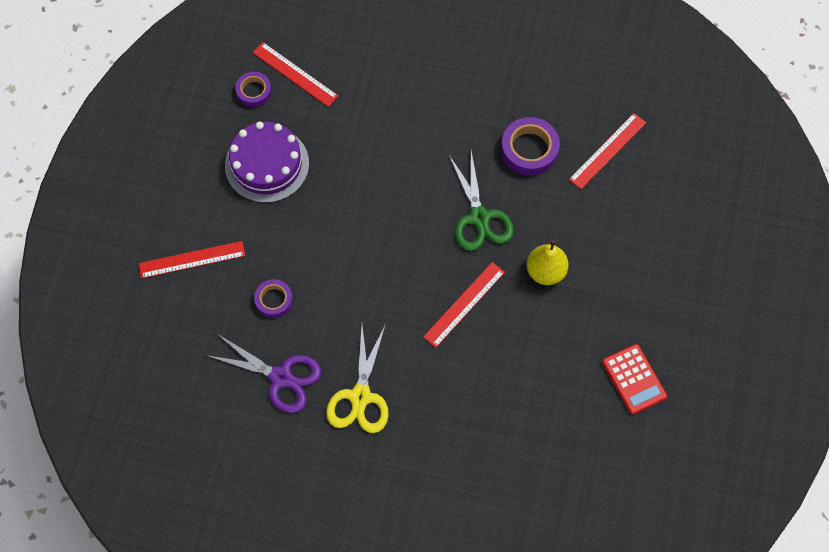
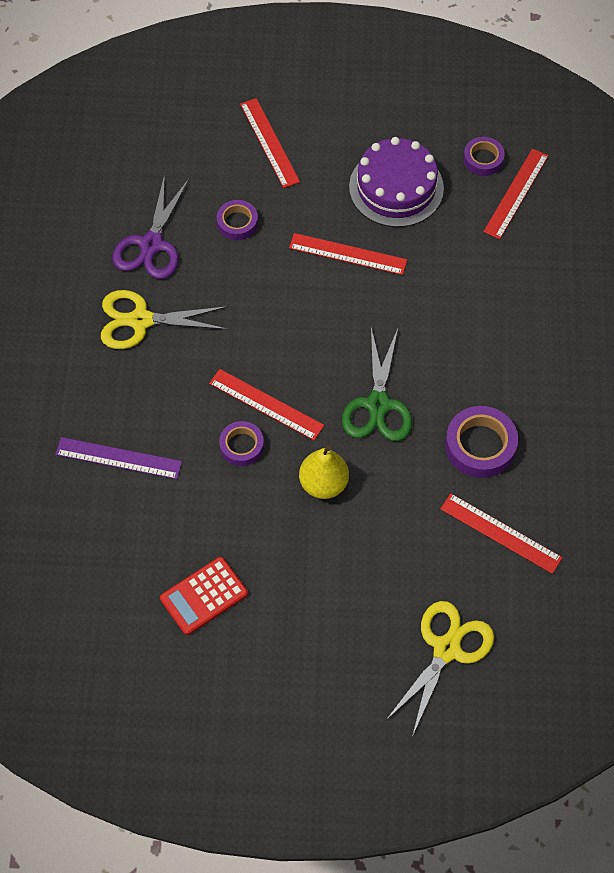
camera: 80 degrees right, 5 degrees down
(327, 215) = (348, 254): none -> red ruler
(479, 217) = (378, 405): green scissors -> green scissors turned 60 degrees counterclockwise
(496, 432) = (118, 458): none -> purple ruler
(500, 330) = (241, 446): none -> purple tape
(699, 207) = (446, 649): none -> yellow scissors

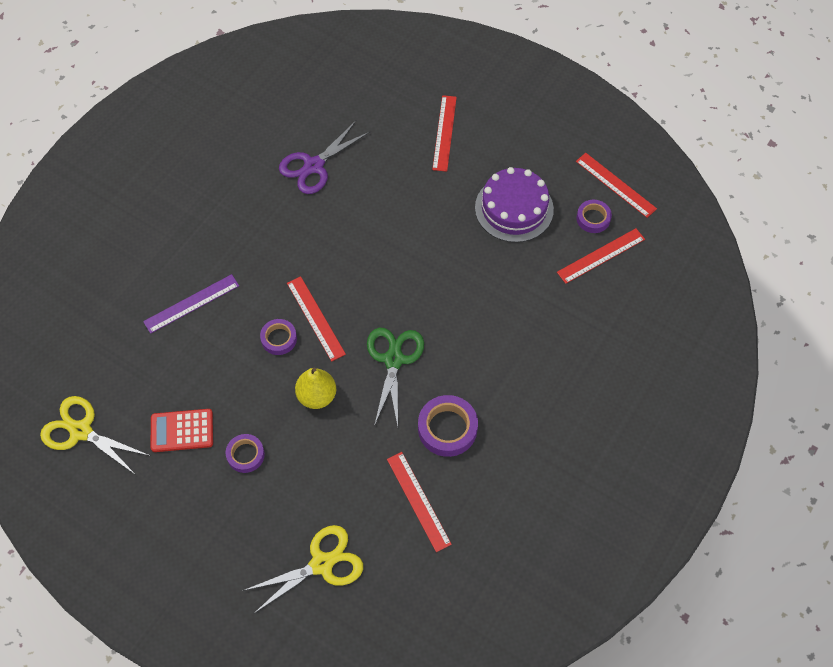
camera: 30 degrees right, 0 degrees up
(118, 458) = (191, 303): purple ruler -> purple ruler turned 75 degrees counterclockwise
(140, 320) = (270, 215): yellow scissors -> yellow scissors (81, 431)
(237, 223) = (383, 179): purple tape -> purple tape (245, 455)
(348, 254) = (446, 239): red ruler -> red ruler (615, 185)
(378, 405) = (393, 359): green scissors -> green scissors turned 150 degrees clockwise

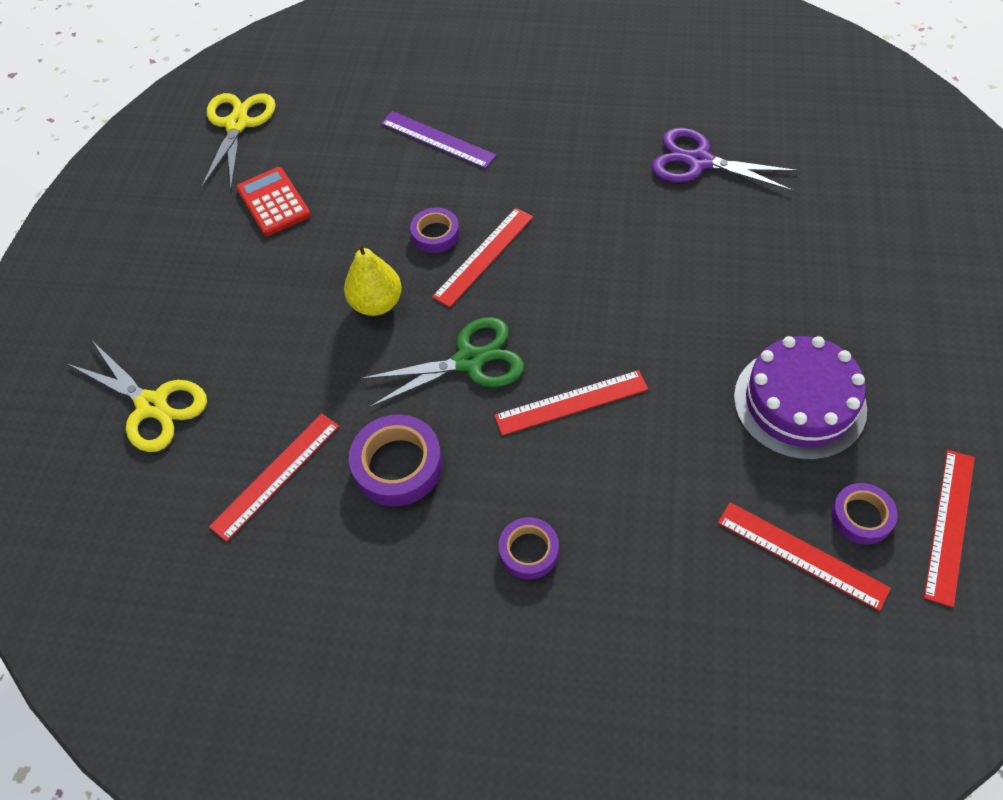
camera: 70 degrees right, 5 degrees down
(245, 455) = (267, 270): purple tape -> purple tape (529, 551)
(444, 133) = (859, 270): red ruler -> red ruler (571, 403)

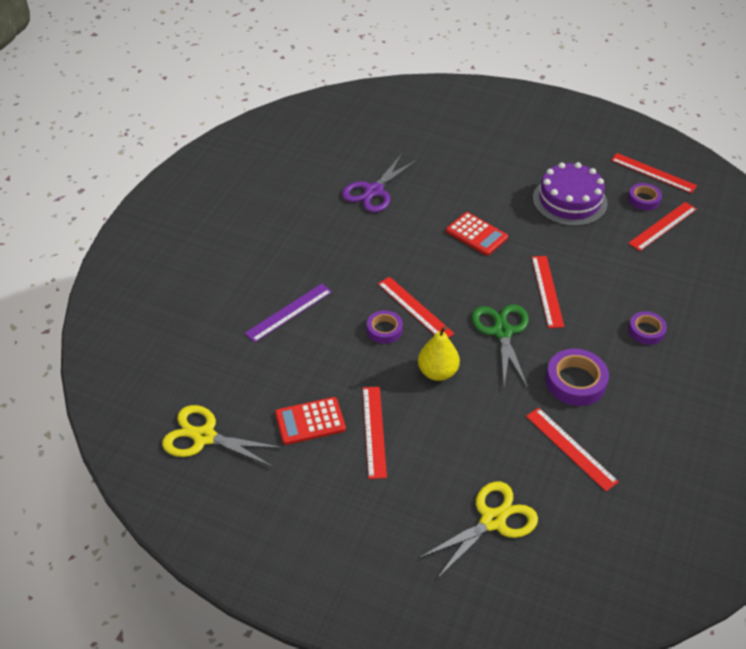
camera: 80 degrees left, 10 degrees down
(269, 262) = (374, 431): none -> red ruler
(660, 294) = (476, 234): none -> red calculator

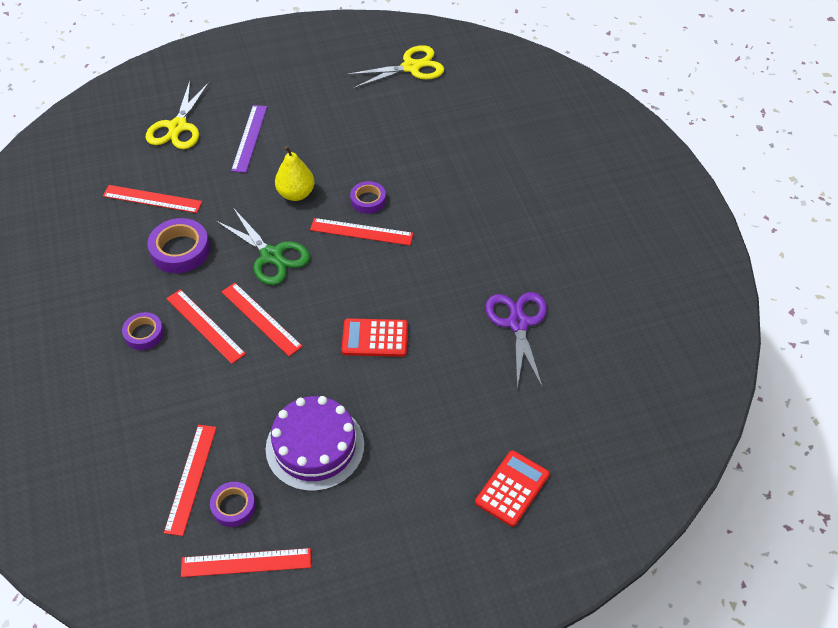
camera: 140 degrees right, 5 degrees up
(289, 312) = (455, 169): purple ruler -> purple ruler (249, 138)
(310, 421) = (354, 112): red calculator -> red calculator (512, 488)
(374, 431) = (304, 131): red ruler -> red ruler (205, 326)

